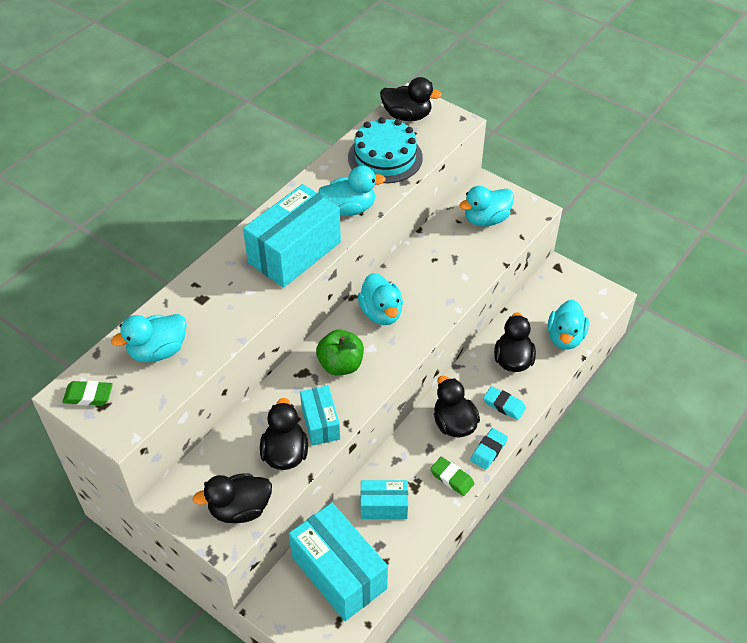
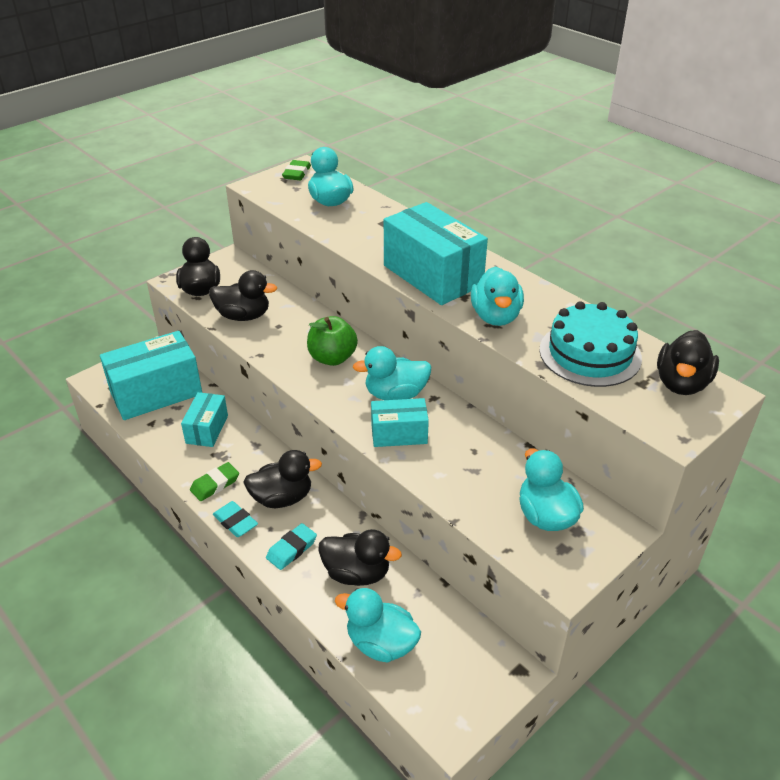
camera: 100 degrees right, 10 degrees down
(320, 423) = (267, 339): turquoise box -> turquoise box (399, 434)

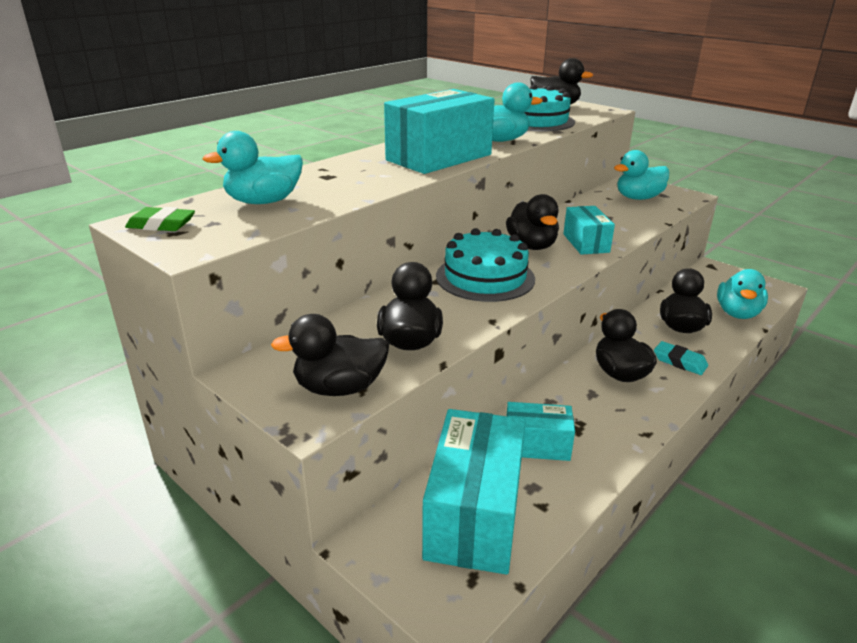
camera: 95 degrees left, 10 degrees down
(156, 393) = (474, 515): turquoise box -> turquoise box turned 45 degrees clockwise
(215, 484) = (626, 423): green eraser -> none
(235, 522) = (670, 400): turquoise eraser -> none
(332, 358) = (485, 277): green apple -> turquoise cake
(395, 394) = (532, 246): turquoise duck -> black duck

